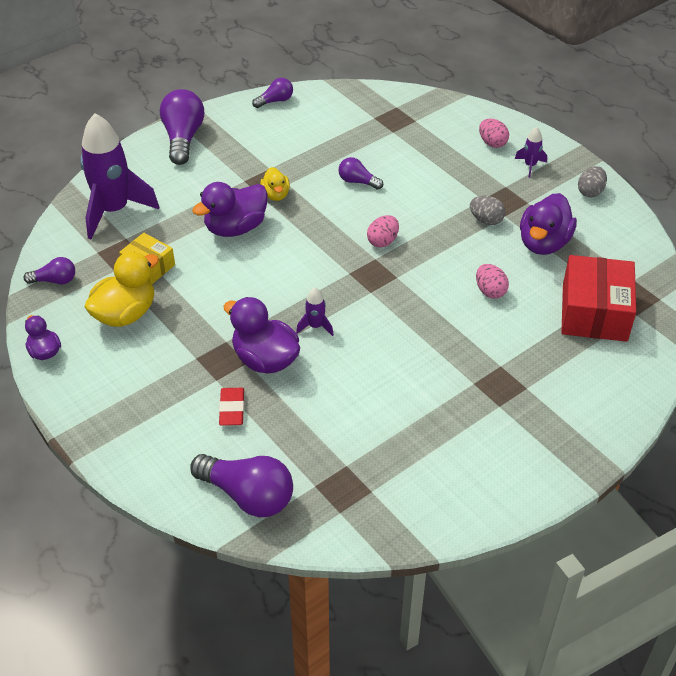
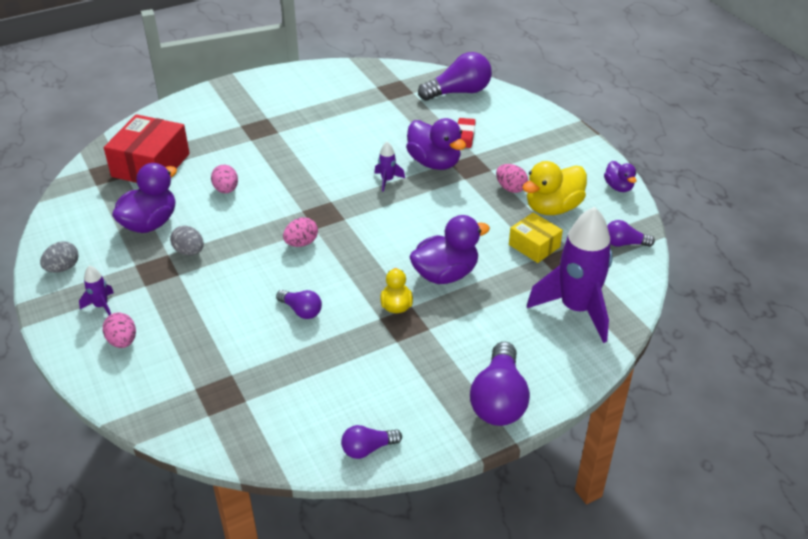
camera: 170 degrees left, 5 degrees down
(172, 334) = (510, 188): none -> pink egg
(248, 495) = (458, 92): purple light bulb -> purple light bulb turned 120 degrees clockwise

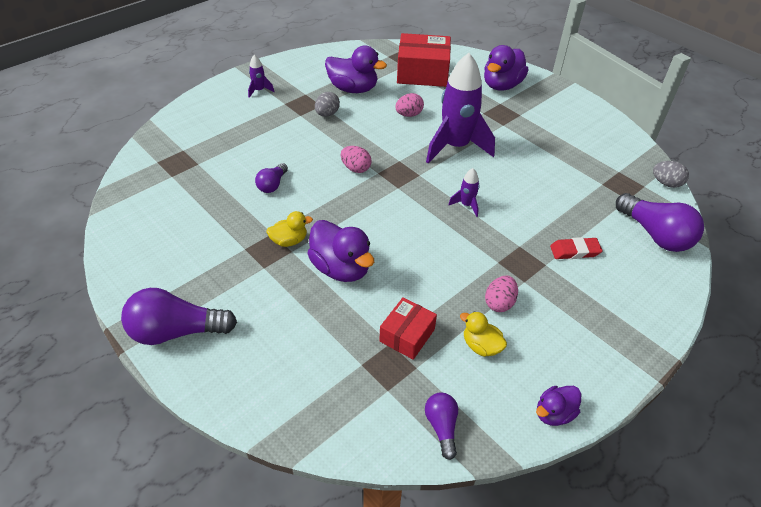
camera: 75 degrees right, 5 degrees up
(63, 268) = (294, 66): grey egg -> grey egg (666, 183)
(122, 341) = (226, 108): pink egg -> none
(368, 449) = (121, 251): purple light bulb -> none
(434, 162) = (513, 234): purple duck -> purple duck (502, 85)
(534, 246) = (407, 335): yellow box -> red box
(553, 208) = (481, 346): yellow duck -> yellow duck, size x0.56
(576, 309) = (313, 385): purple rocket -> purple rocket (455, 147)

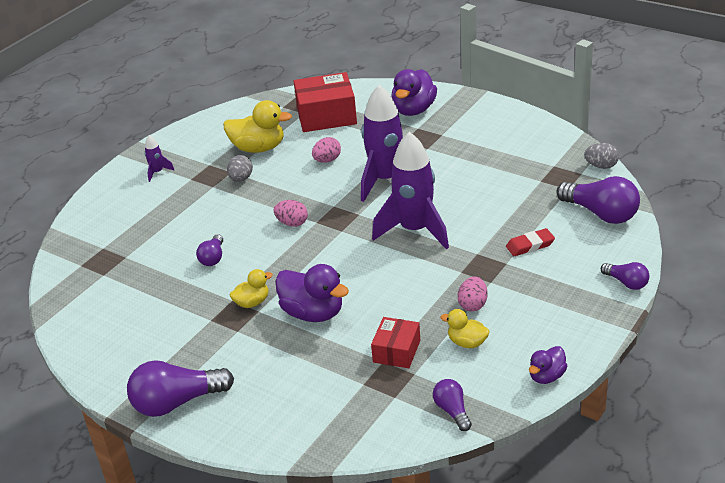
camera: 10 degrees left, 10 degrees down
(353, 89) = (258, 148): purple duck -> yellow duck
(466, 205) = (415, 230): purple rocket -> purple rocket, size x2.36
(665, 321) = (626, 283): none -> purple light bulb

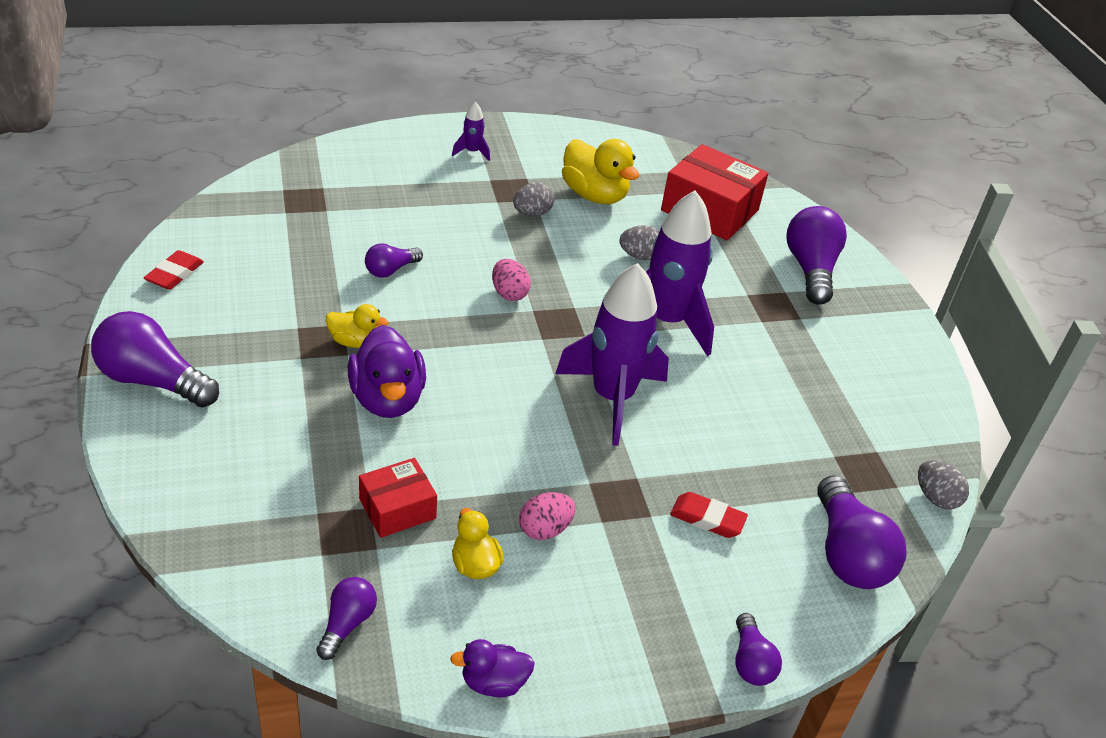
camera: 35 degrees right, 5 degrees up
(94, 349) = (174, 274): none -> red eraser
(327, 160) = (640, 256): pink egg -> grey egg
(414, 110) = (810, 270): purple duck -> purple light bulb

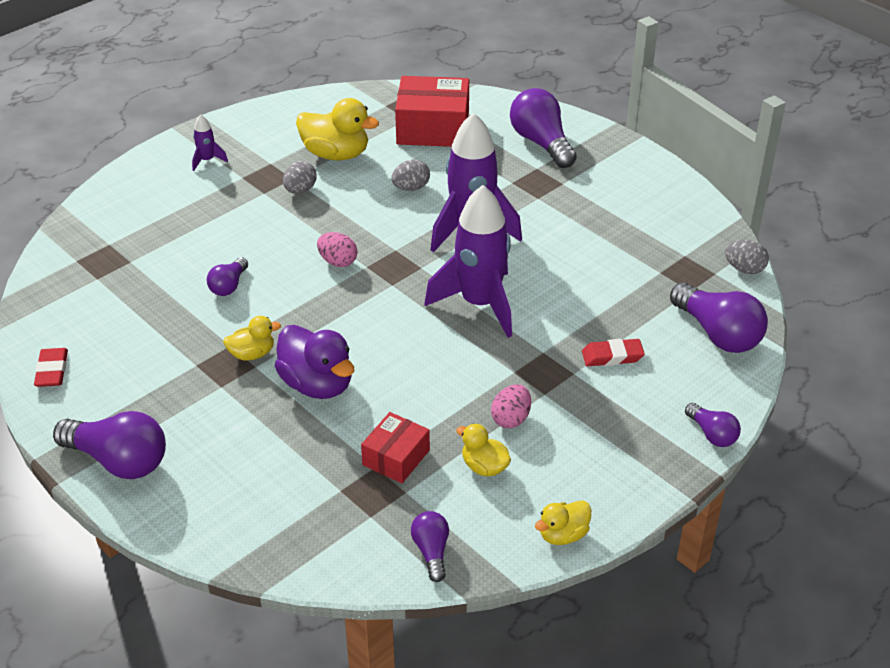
camera: 25 degrees left, 0 degrees up
(153, 381) = (119, 461): purple light bulb -> purple light bulb turned 150 degrees counterclockwise
(494, 682) = (563, 535): purple duck -> yellow duck

